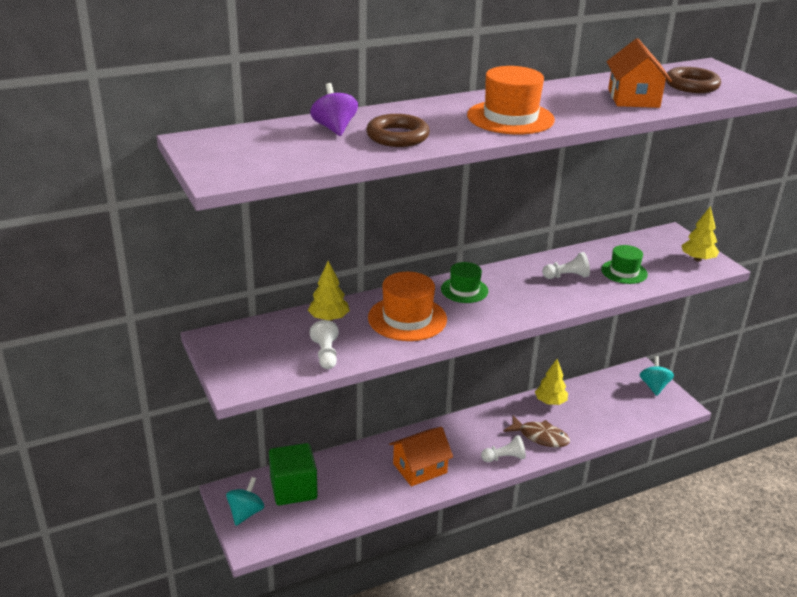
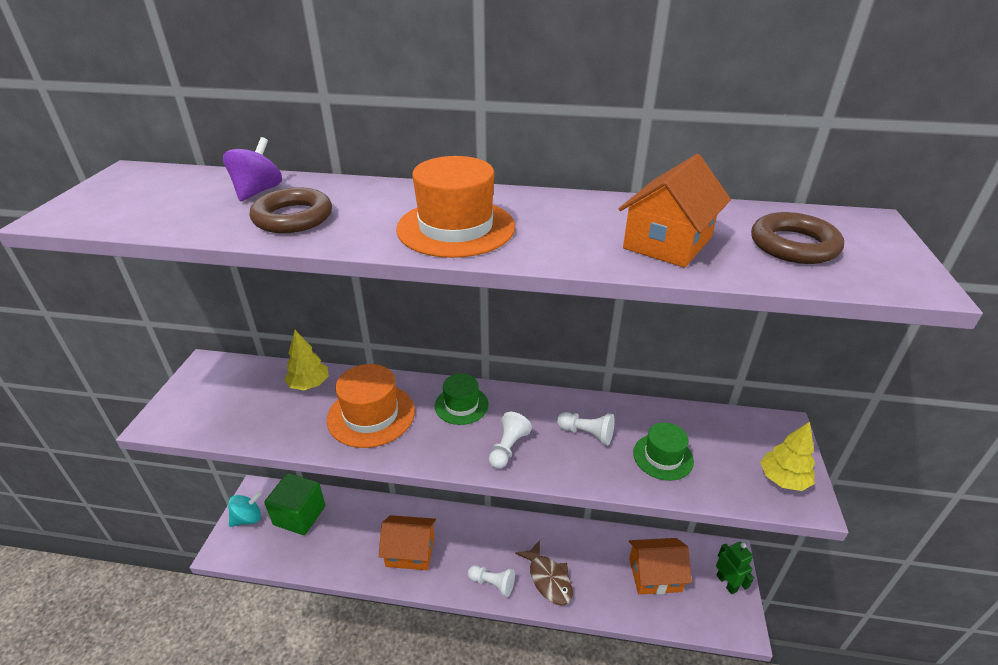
camera: 35 degrees right, 5 degrees up
(326, 354) = (258, 423): white pawn -> white pawn (508, 448)
(550, 402) = (594, 543): yellow tree -> none
(607, 402) = (655, 575): none -> orange house
(654, 386) = (727, 583): turquoise spinning top -> green robot

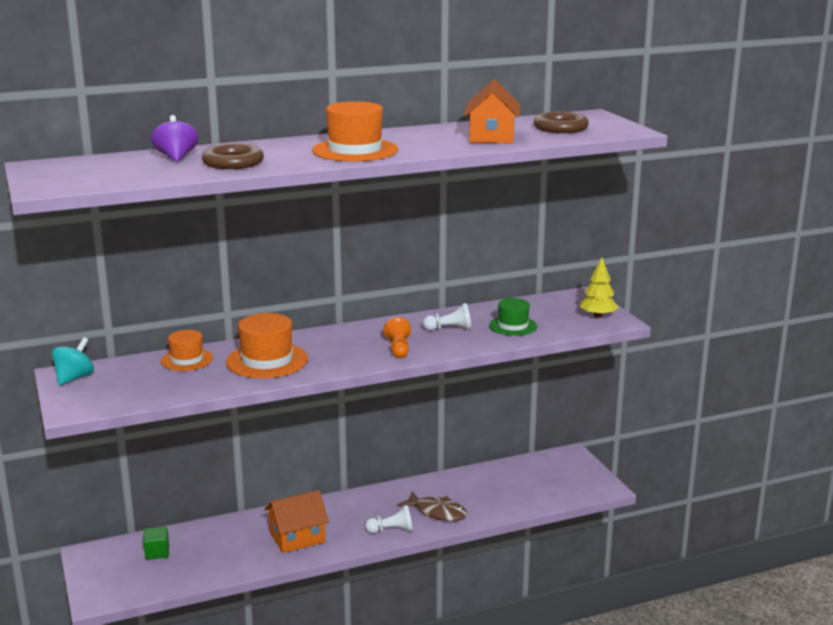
camera: 30 degrees left, 15 degrees down
(248, 518) = (100, 572): turquoise spinning top -> turquoise spinning top (74, 378)
(299, 515) = (157, 552): green cube -> green cube, size x0.52
(309, 384) = (187, 360): yellow tree -> orange hat
(461, 405) = (337, 339): green hat -> none
(508, 448) = (398, 349): white pawn -> orange pawn
(655, 575) = (522, 483): orange house -> none
(727, 583) = (579, 469): green robot -> none

